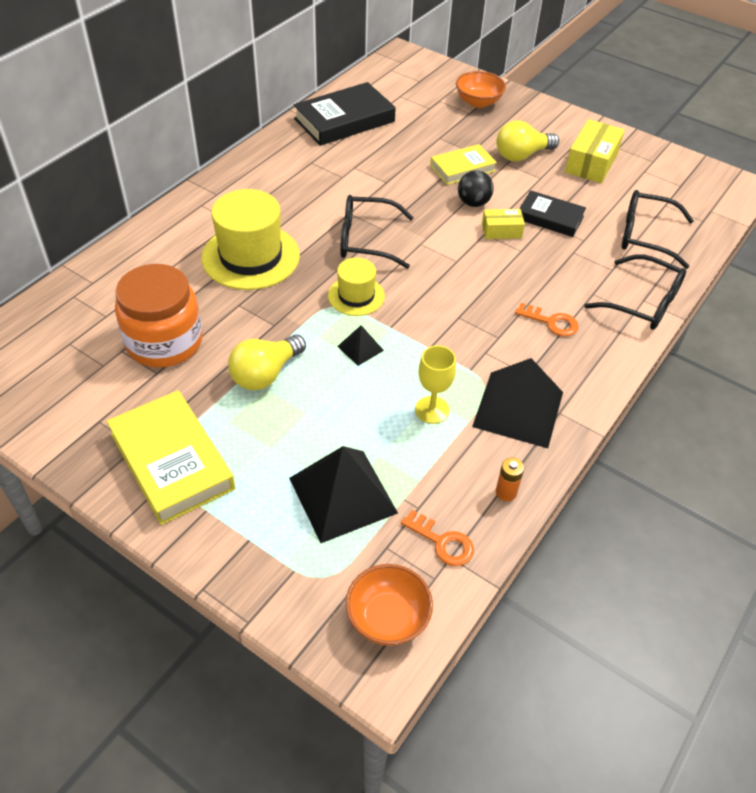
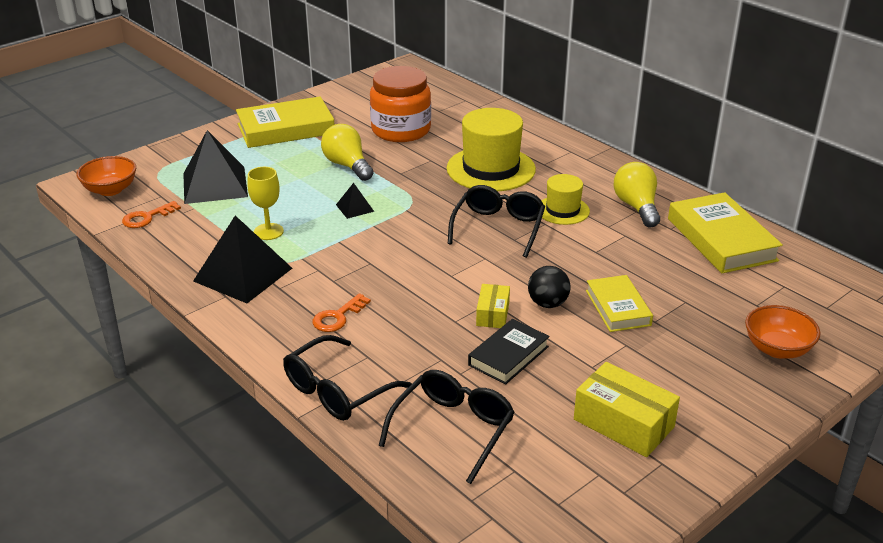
camera: 105 degrees right, 15 degrees down
(344, 120) = (721, 239): black book -> yellow book
(356, 296) = (420, 213): yellow hat -> yellow hat (562, 210)
(506, 492) = (166, 252): orange battery -> none
(522, 155) = (644, 361): yellow light bulb -> yellow light bulb (636, 207)

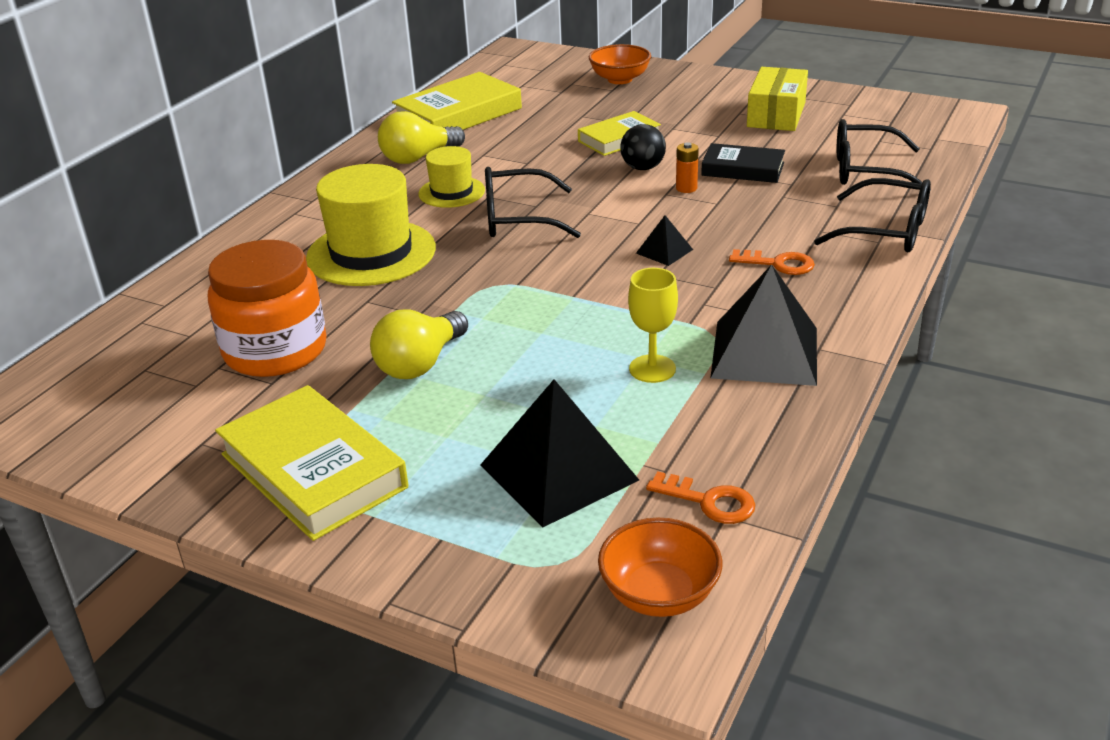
camera: 110 degrees left, 0 degrees up
(354, 208) = (539, 321): black pyramid -> black pyramid (664, 251)
(493, 314) = (686, 188): yellow box -> orange battery

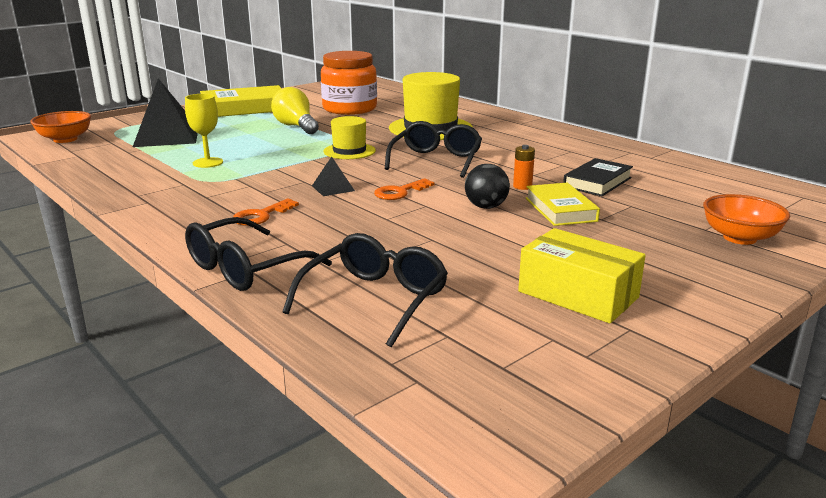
camera: 110 degrees right, 10 degrees down
(418, 157) = (571, 149): yellow light bulb -> none
(451, 192) = (499, 150): yellow hat -> yellow hat (349, 151)
(458, 115) = (658, 167): yellow book -> none
(686, 188) = (427, 214): orange battery -> orange battery (522, 186)
(709, 501) = (92, 154): orange key -> orange key (400, 192)
(743, 169) = (443, 242): black book -> black book (597, 182)
(764, 352) = (171, 188): black pyramid -> none

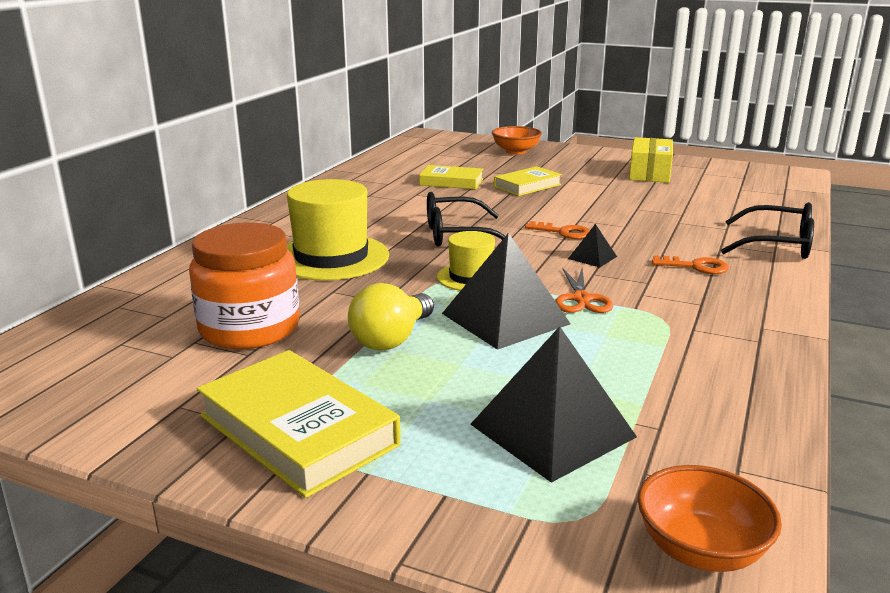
camera: 115 degrees left, 0 degrees up
(208, 163) = (614, 343): yellow goblet -> none
(271, 169) = (581, 299): none -> orange scissors
(279, 148) = (505, 318): none -> black pyramid
(375, 299) = (739, 207): black glasses -> none
(486, 207) = (553, 203): black ball -> none
(522, 186) = (491, 199): orange battery -> none
(597, 182) = (451, 182): black book -> yellow book

